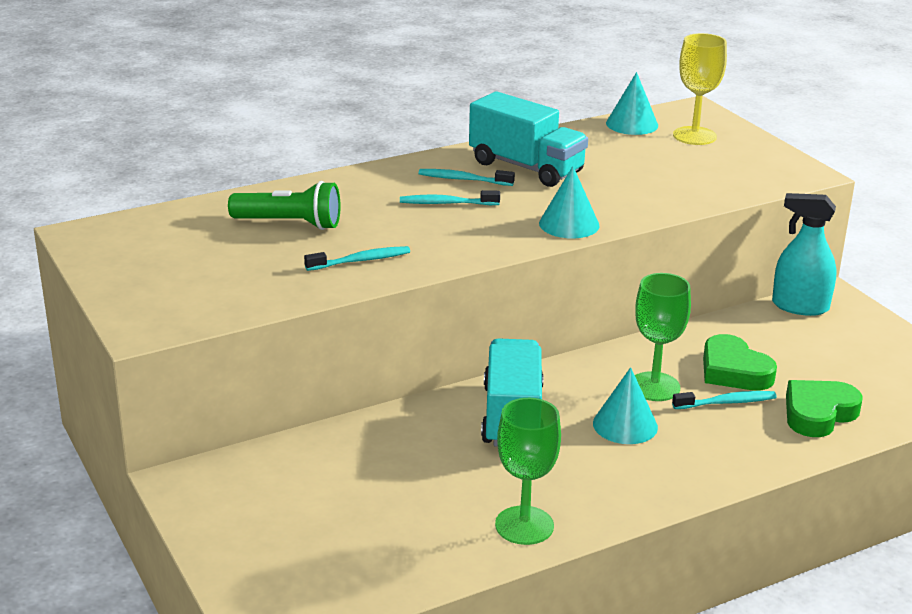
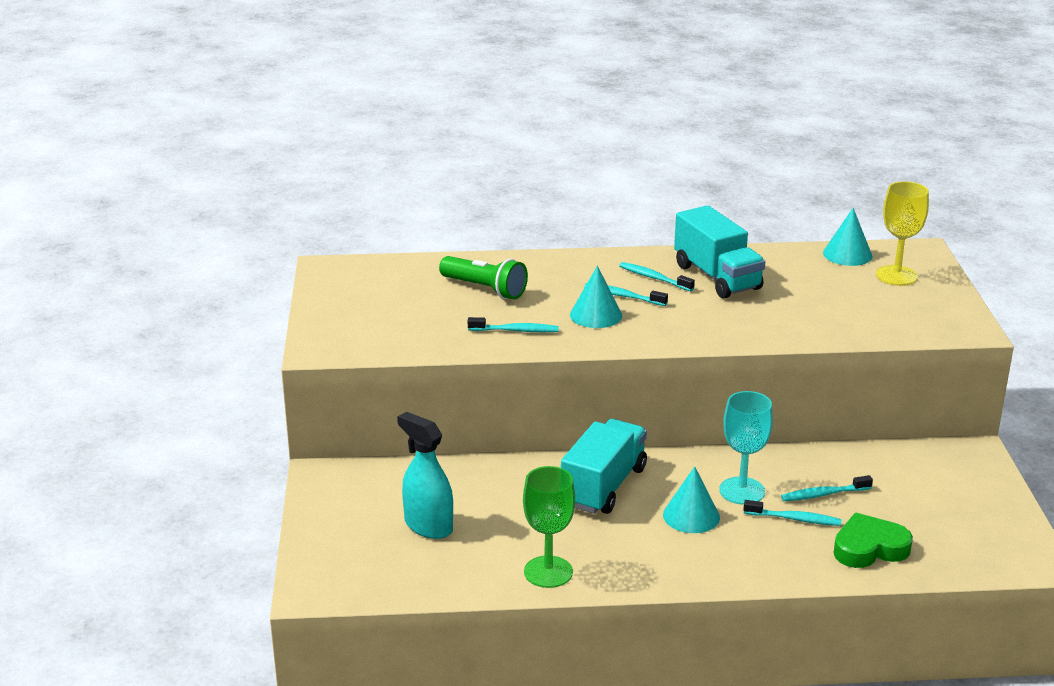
camera: 25 degrees right, 0 degrees up
(569, 224) = (710, 334): turquoise cone -> turquoise cone (596, 315)
(654, 387) = (742, 491): green goblet -> turquoise goblet
(734, 371) = (823, 494): green heart -> turquoise toothbrush
(800, 306) = (934, 453): turquoise spray bottle -> turquoise spray bottle (428, 526)

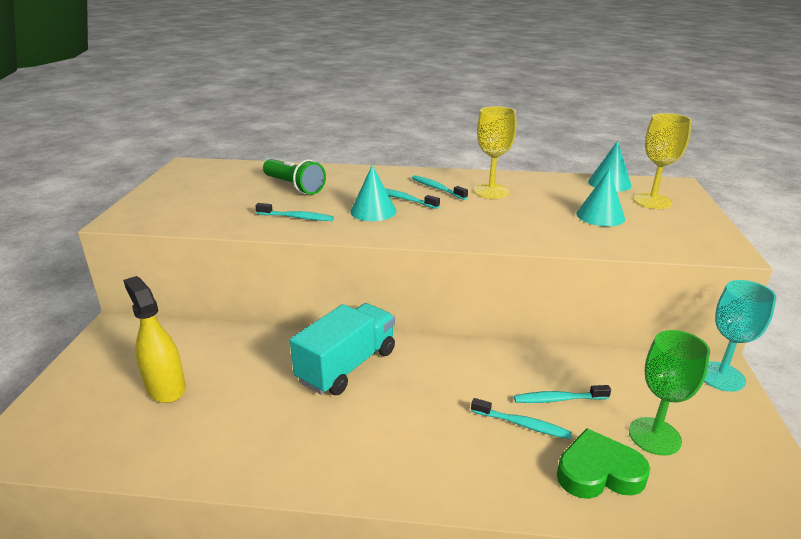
camera: 10 degrees right, 0 degrees up
(428, 526) = (166, 388): turquoise spray bottle -> yellow spray bottle
(548, 572) = (245, 456): green goblet -> green goblet (654, 436)
(691, 516) = (418, 407): turquoise cone -> turquoise cone (600, 216)
(717, 277) = (491, 191): turquoise truck -> yellow goblet
(742, 491) = (477, 386): turquoise goblet -> turquoise goblet (720, 376)

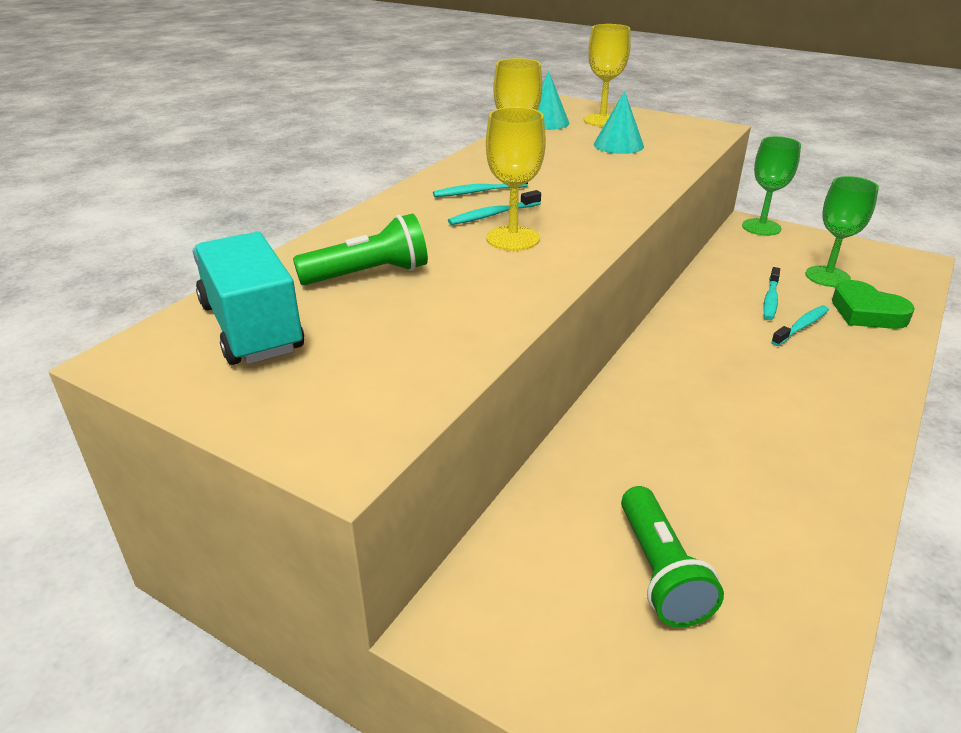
camera: 65 degrees left, 5 degrees up
(166, 388) = (660, 572): yellow spray bottle -> green flashlight
(297, 217) = (489, 289): turquoise toothbrush -> none
(347, 366) = (672, 402): turquoise truck -> turquoise truck (251, 327)
(373, 211) = (512, 238): turquoise cone -> yellow goblet
(598, 472) = (866, 312): green heart -> green heart turned 60 degrees counterclockwise
(720, 376) = (761, 227): turquoise goblet -> green goblet

